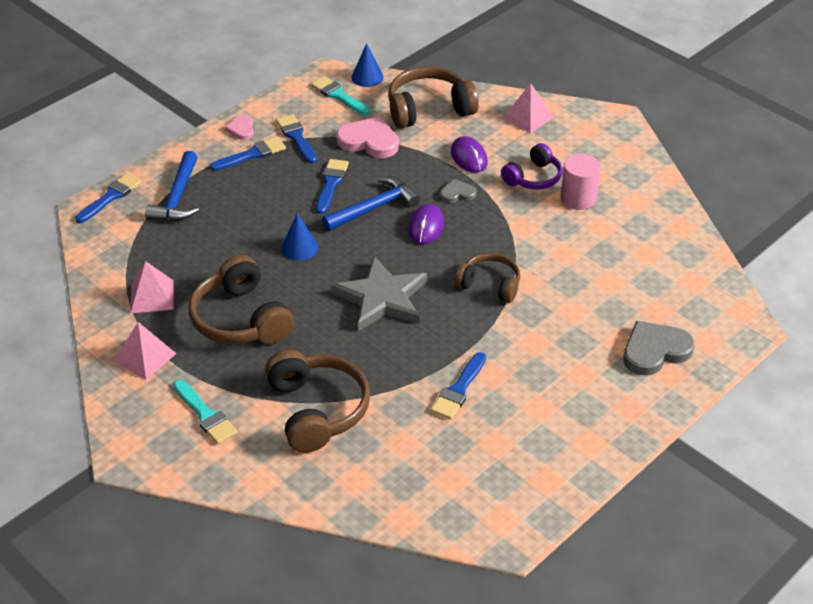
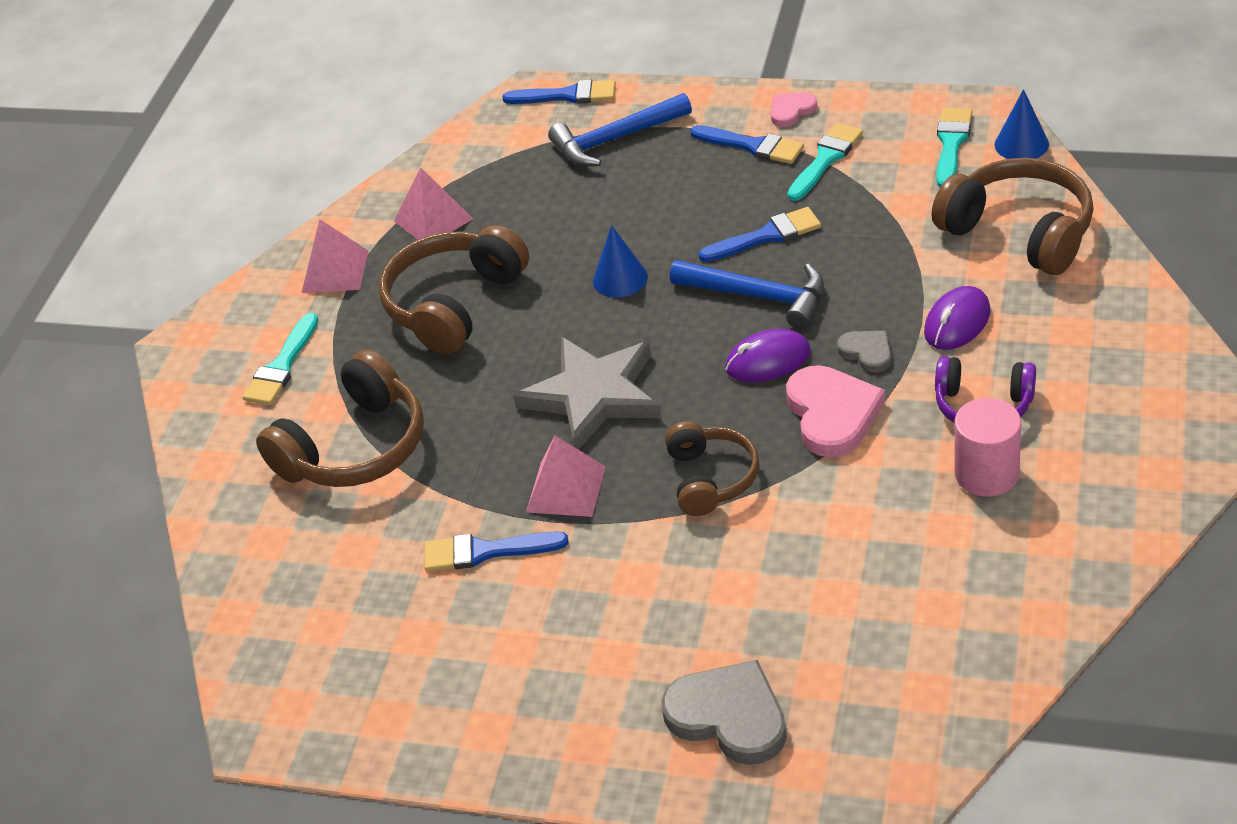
camera: 65 degrees right, 0 degrees up
(296, 137) = (825, 159): blue brush -> turquoise brush
(369, 141) = (887, 219): pink heart -> pink heart (832, 414)
(527, 117) = (1116, 330): pink pyramid -> pink pyramid (566, 489)

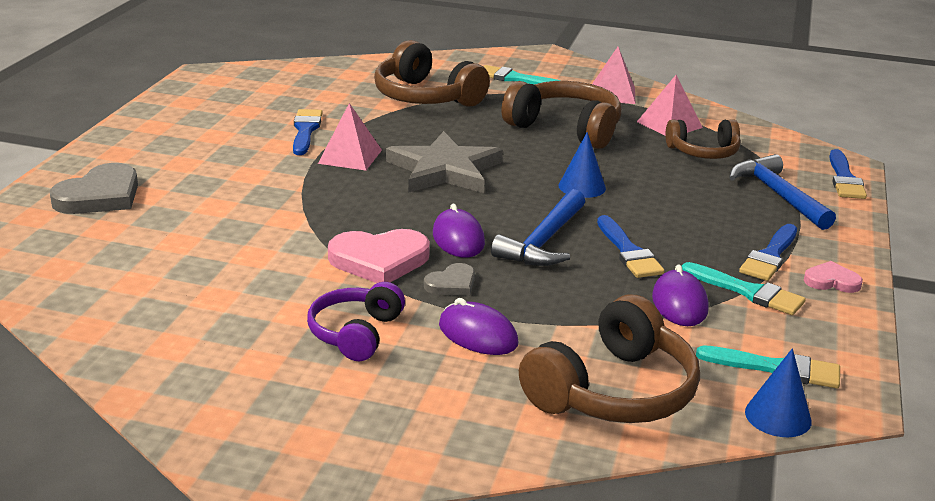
camera: 85 degrees right, 15 degrees down
(711, 478) = (331, 206): brown headphones -> brown headphones (703, 152)
(791, 111) = (831, 281): pink heart -> pink heart turned 45 degrees counterclockwise
(859, 200) = (679, 303): none -> purple mouse
(986, 474) = (268, 323): pink cylinder -> none

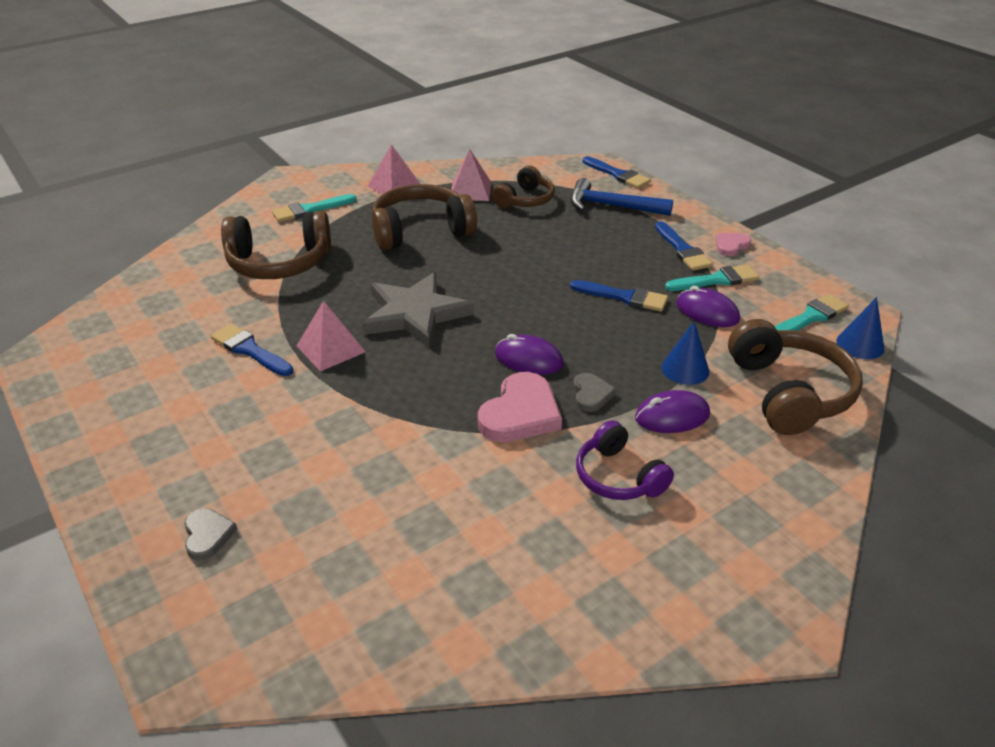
camera: 50 degrees left, 10 degrees up
(100, 196) = (207, 535): grey heart -> grey heart, size x0.55
(543, 241) = (573, 324): blue hammer -> none
(582, 187) = (515, 269): blue cone -> blue cone (685, 369)

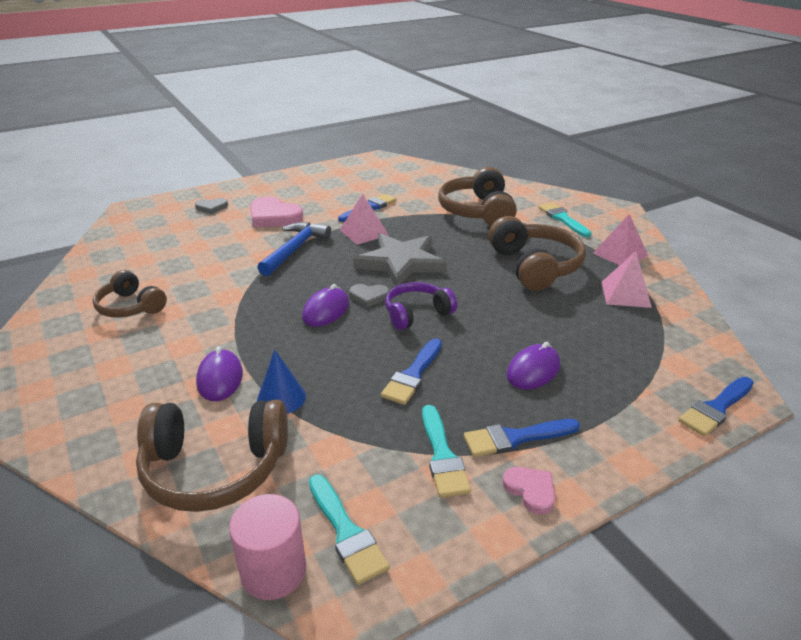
camera: 95 degrees right, 5 degrees down
(520, 413) = (261, 302): pink heart -> pink heart (273, 216)
(525, 200) = (615, 327): brown headphones -> brown headphones (130, 307)
(591, 394) = (268, 338): grey heart -> grey heart (369, 296)
(612, 206) = (619, 391): blue hammer -> blue hammer (294, 249)
(618, 476) = (168, 340): purple headphones -> purple headphones (417, 313)
(707, 312) = (375, 433): purple mouse -> purple mouse (533, 370)
(860, 345) = (273, 571): blue cone -> pink cylinder

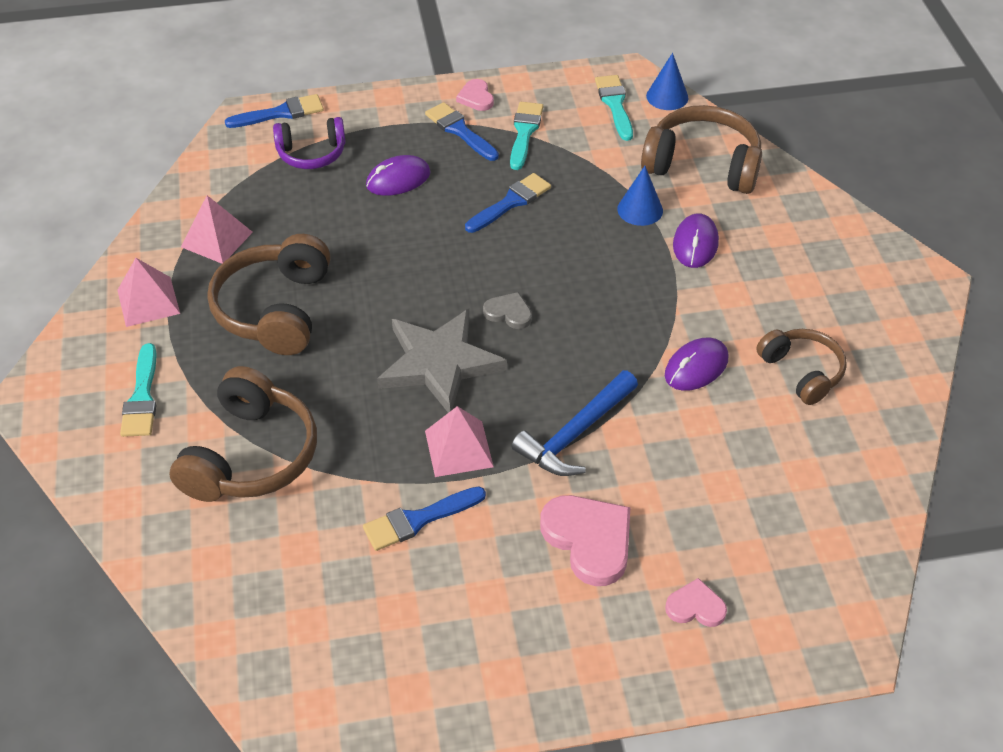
camera: 160 degrees left, 15 degrees up
(212, 207) = (695, 607): grey heart -> pink heart
(273, 571) = (667, 96): pink cylinder -> blue cone
(326, 310) = (567, 304): purple mouse -> purple mouse (696, 367)
(417, 313) = (467, 272): purple headphones -> purple headphones (311, 153)
(515, 438) = (460, 131): blue brush -> blue brush turned 135 degrees counterclockwise

